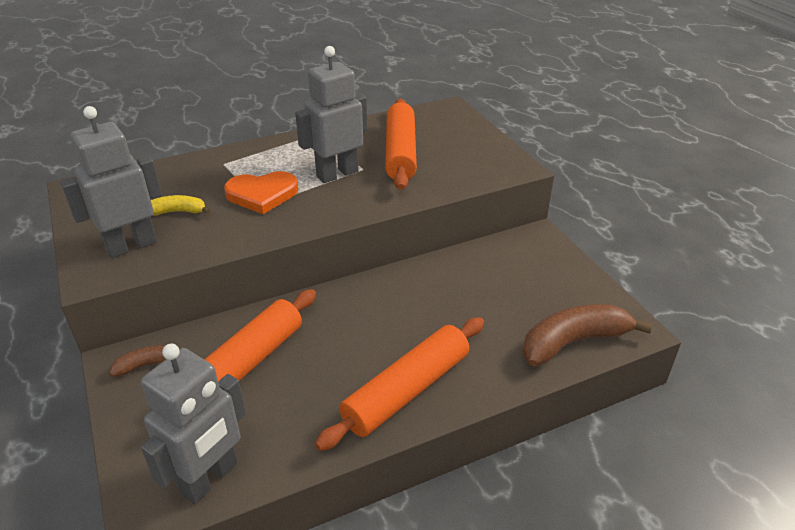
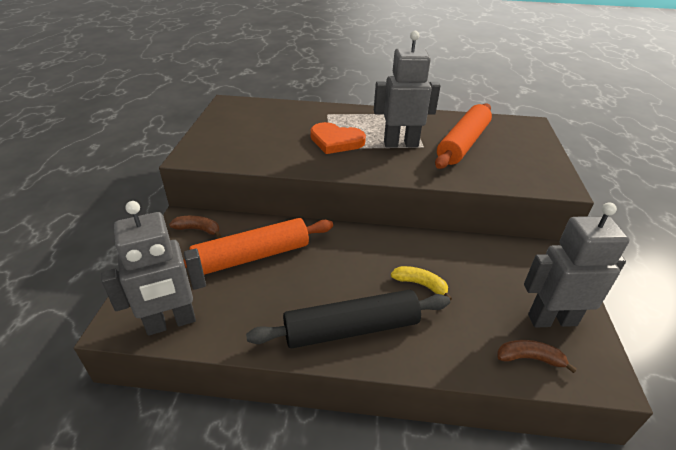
camera: 30 degrees right, 0 degrees up
(131, 245) = (228, 145): grey robot -> grey robot (552, 319)
(177, 212) = (273, 134): yellow banana -> yellow banana (420, 284)
(406, 390) = (351, 328): orange rolling pin -> black rolling pin
(573, 342) = (529, 358): brown banana -> brown banana, size x0.53

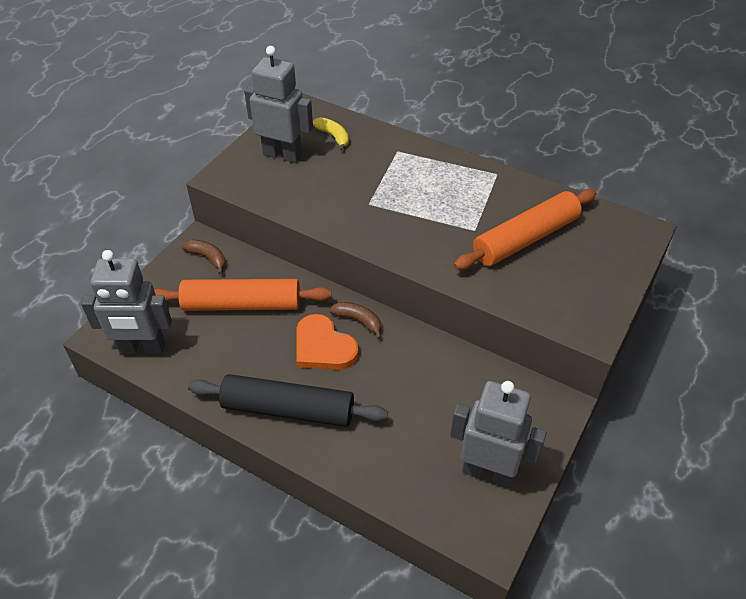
camera: 25 degrees right, 10 degrees up
(336, 141) = (380, 195): orange heart -> orange heart (323, 347)
(400, 144) = (450, 219): grey robot -> grey robot (282, 155)
(420, 284) = (382, 389): yellow banana -> yellow banana (333, 136)
(529, 358) = (432, 498): brown banana -> brown banana (358, 321)

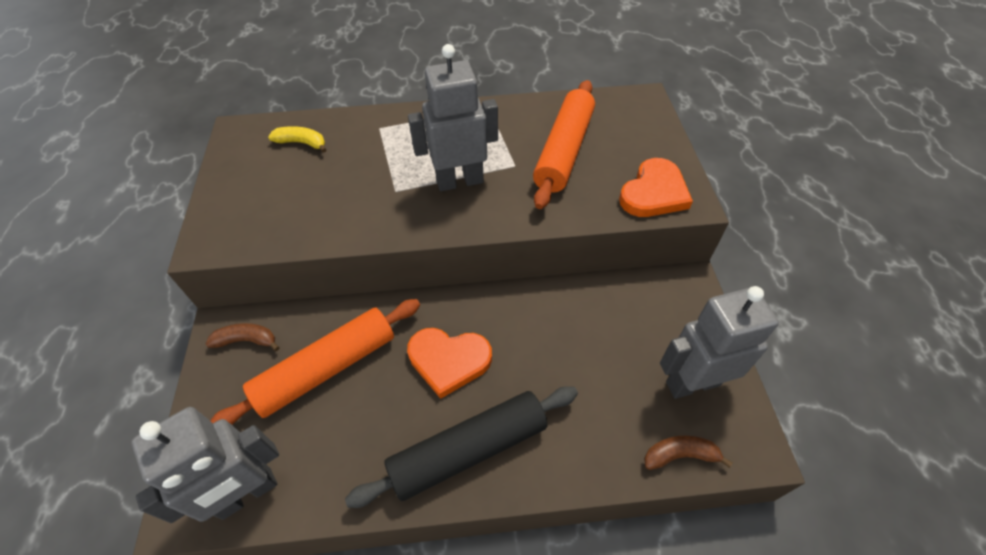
camera: 35 degrees left, 5 degrees up
(282, 155) = (261, 186): grey robot -> grey robot (459, 181)
(358, 321) = (460, 313): brown banana -> brown banana (680, 455)
(568, 308) = (654, 193): none -> orange heart

